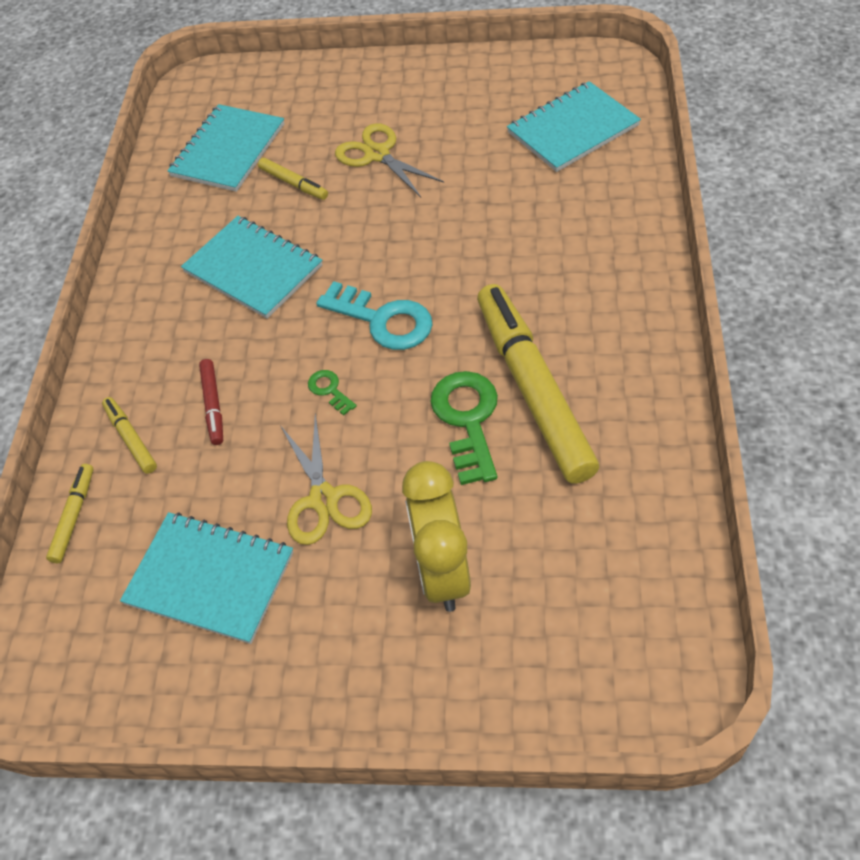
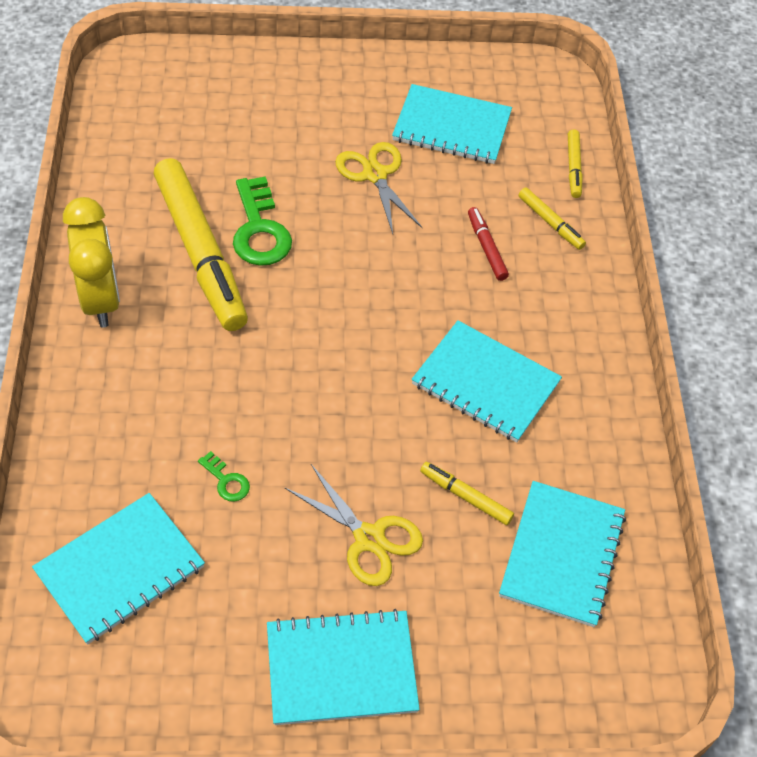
camera: 165 degrees right, 0 degrees up
(329, 390) = (384, 258): green key -> green key (226, 481)
(383, 320) = (341, 322): turquoise key -> none
(406, 84) = (341, 669): none -> turquoise notebook
(442, 572) = (279, 127): yellow clock -> yellow clock (100, 300)

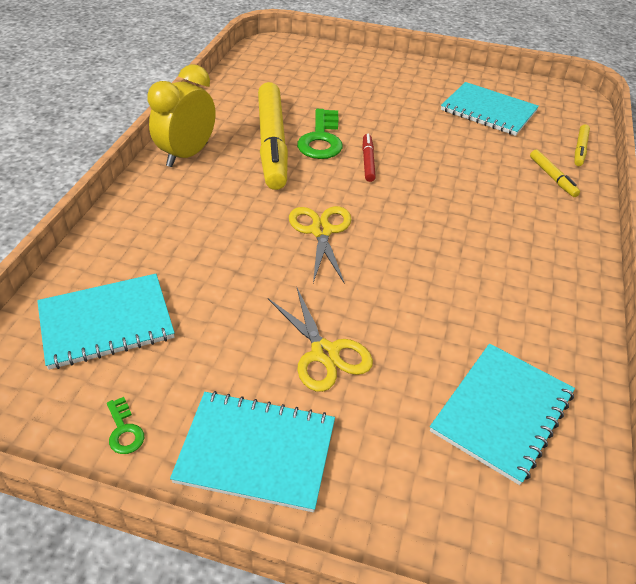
camera: 20 degrees right, 10 degrees down
(100, 300) = (187, 155): yellow clock -> yellow clock turned 150 degrees counterclockwise
(226, 481) = (223, 283): green key -> green key (124, 430)
(375, 175) = (420, 126): yellow scissors -> yellow scissors (321, 231)
(466, 497) = (423, 343): yellow marker -> none
(485, 383) = (467, 267): turquoise notebook -> none
(486, 248) = (494, 182): red marker -> red marker (368, 162)

